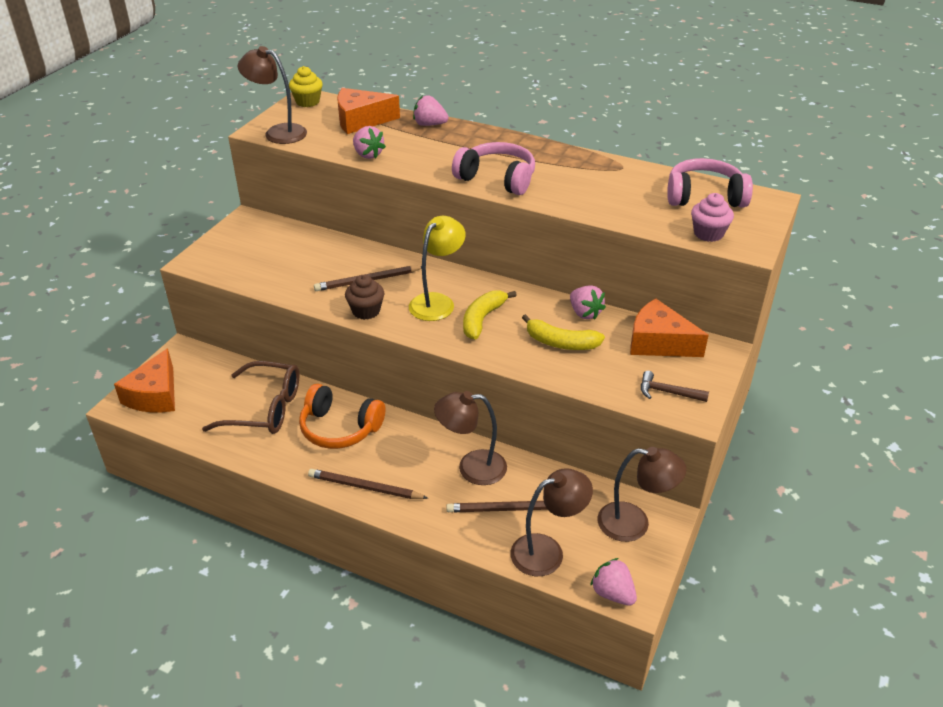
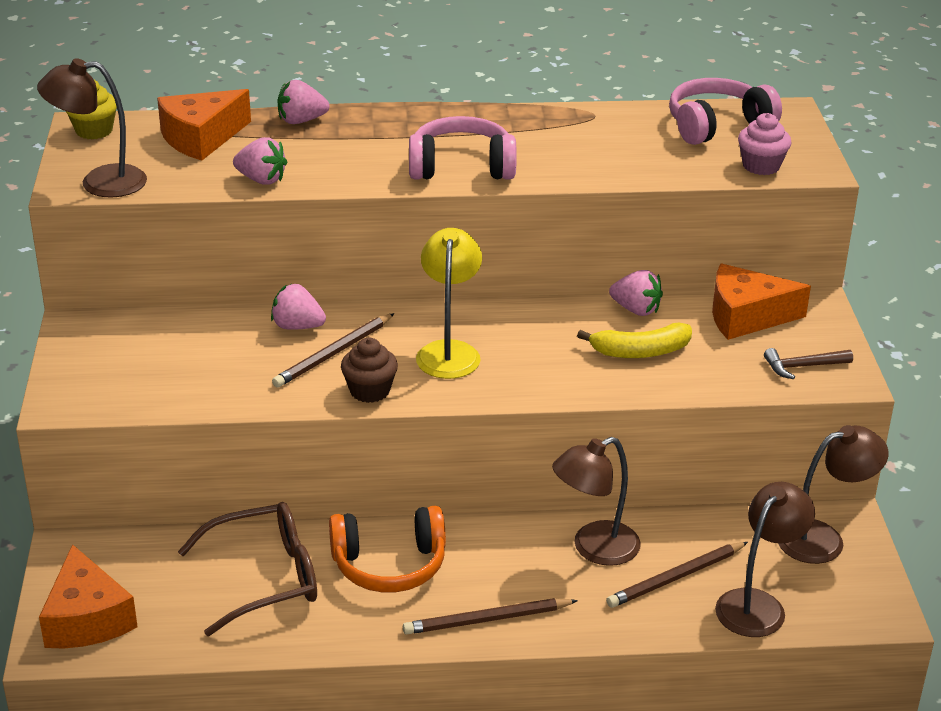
camera: 30 degrees left, 5 degrees down
(482, 319) = (524, 354): yellow banana -> none
(612, 593) = (861, 618): pink strawberry -> pink strawberry (297, 326)

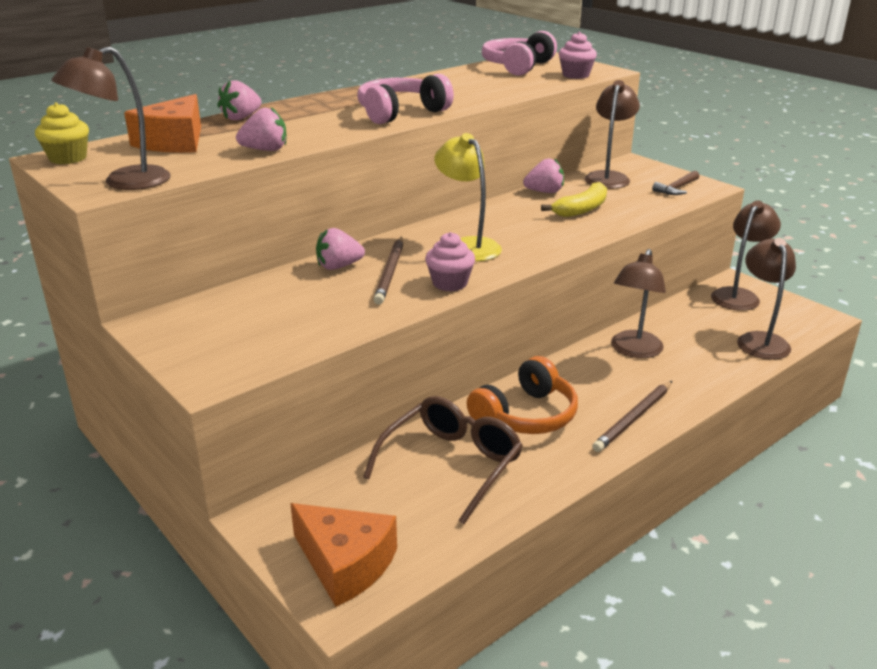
camera: 35 degrees left, 5 degrees down
(369, 391) = (450, 283): brown cupcake -> pink cupcake
(676, 578) = (700, 346): brown pencil -> none
(746, 316) = (608, 177): orange cheese -> brown lamp

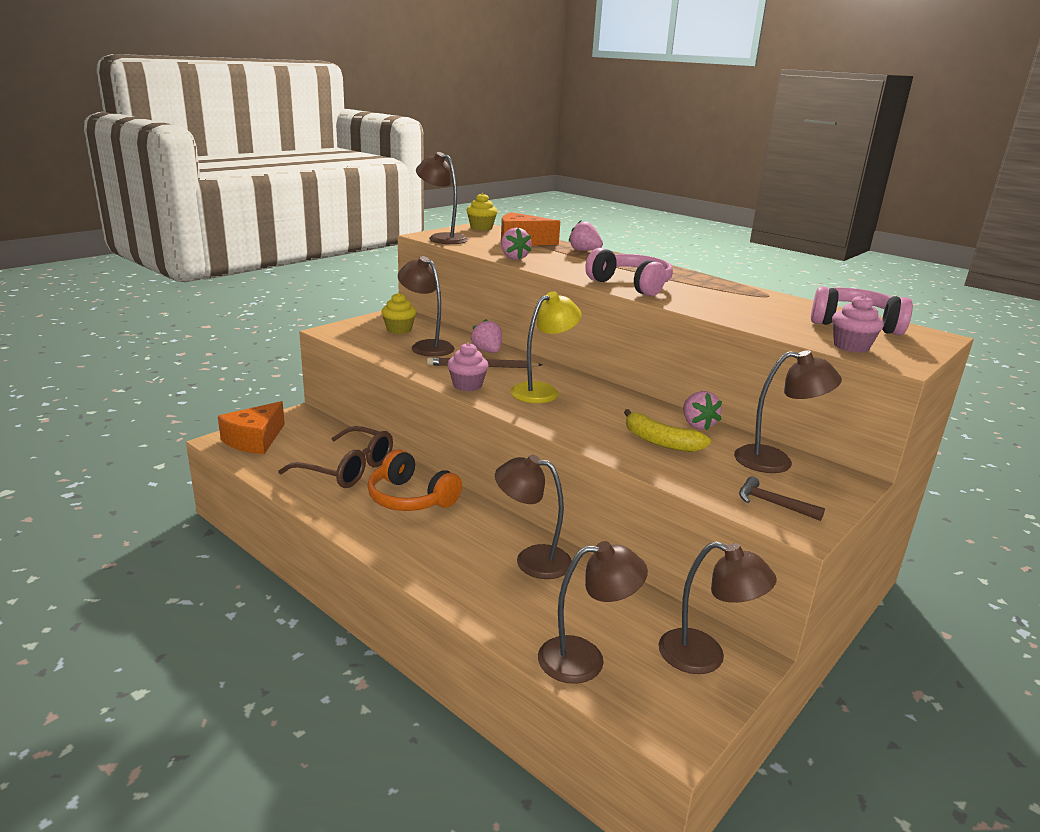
camera: 80 degrees right, 5 degrees down
(229, 323) = (399, 330): none -> yellow cupcake
(308, 304) = (426, 346): none -> brown lamp
(633, 418) = (408, 552): brown pencil -> none

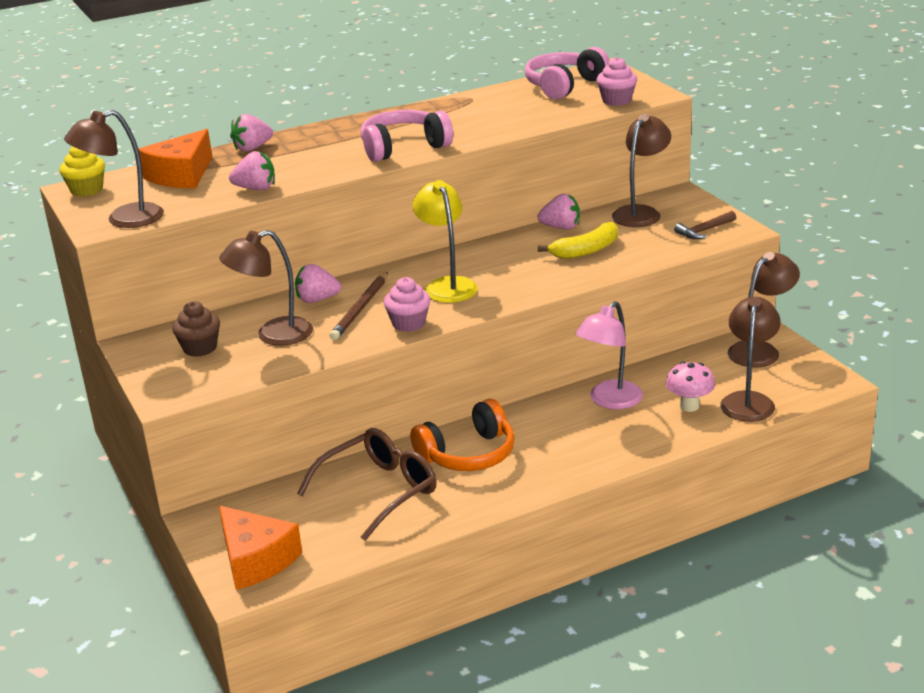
camera: 65 degrees left, 5 degrees up
(399, 330) = (200, 348): yellow cupcake -> brown cupcake
(532, 560) = (609, 401): brown lamp -> pink lamp
(549, 614) = (689, 406): none -> pink mushroom

